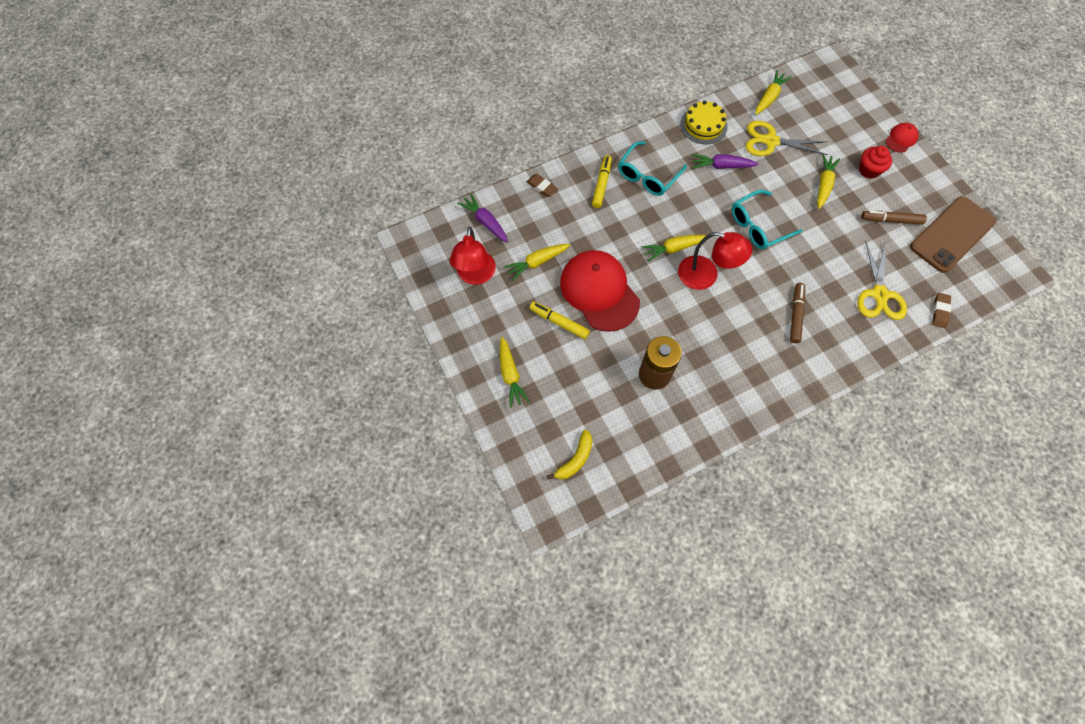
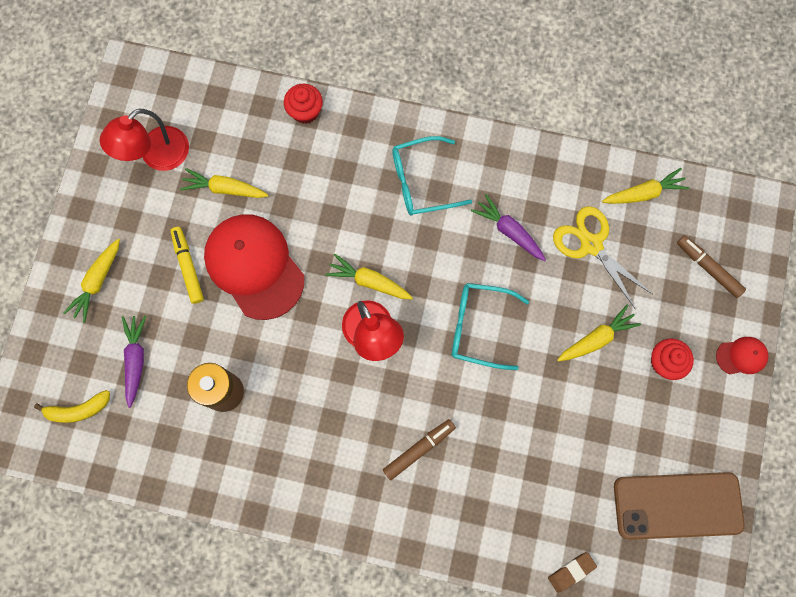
camera: 40 degrees right, 10 degrees up
(485, 222) = (217, 107): purple carrot -> purple carrot (136, 360)
(542, 187) = (305, 111): brown eraser -> red cupcake
(599, 291) = (254, 266): red cap -> red cap turned 45 degrees counterclockwise
(601, 185) = (365, 155): yellow marker -> none
(703, 125) = (537, 170): yellow cake -> none
(879, 294) = (527, 501): yellow scissors -> none
(891, 220) = (627, 436): brown marker -> brown marker (708, 268)

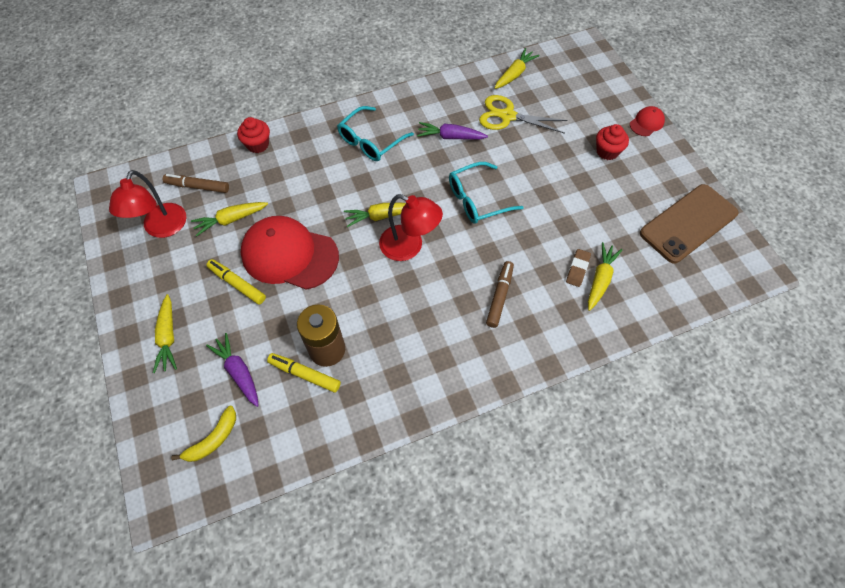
camera: 35 degrees left, 15 degrees down
(190, 403) = (305, 374): none -> yellow marker
(571, 571) = (663, 305): brown eraser -> brown eraser (577, 269)
(596, 338) = (556, 163): yellow carrot -> yellow carrot (600, 279)
(708, 268) = (586, 90): brown marker -> brown marker (198, 187)

